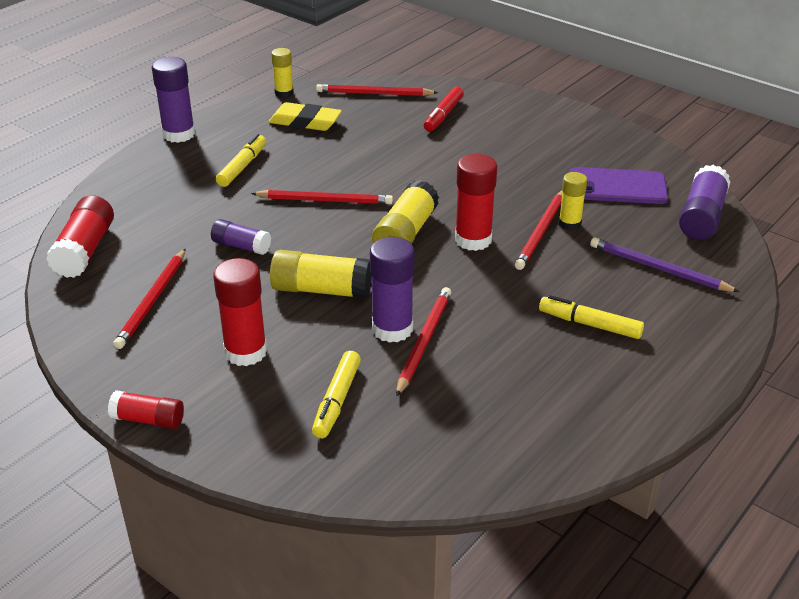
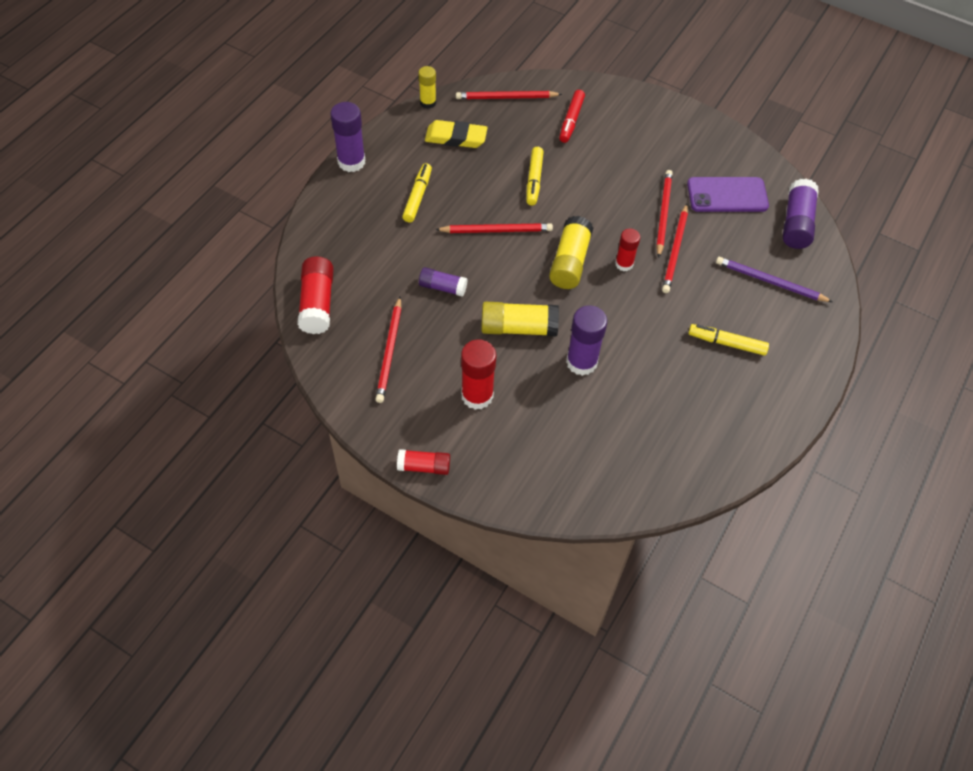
camera: 10 degrees left, 20 degrees up
(337, 400) = (557, 434): yellow marker -> yellow marker (534, 180)
(424, 341) = (608, 372): red pencil -> red pencil (663, 213)
(473, 240) = (624, 264): red glue stick -> red glue stick, size x0.62
(569, 224) = (696, 240): yellow glue stick -> none

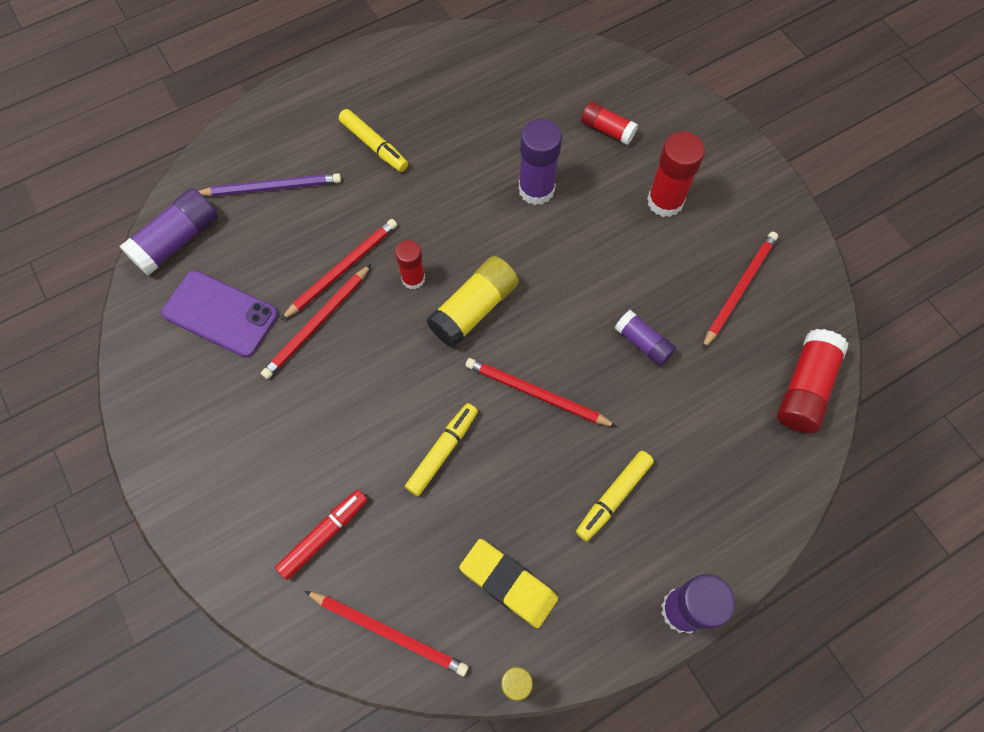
camera: 150 degrees left, 10 degrees up
(424, 466) = (751, 157): red glue stick -> red glue stick (607, 130)
(518, 328) = (581, 255): yellow glue stick -> none
(770, 282) = (272, 187): purple pencil -> purple pencil turned 60 degrees counterclockwise

